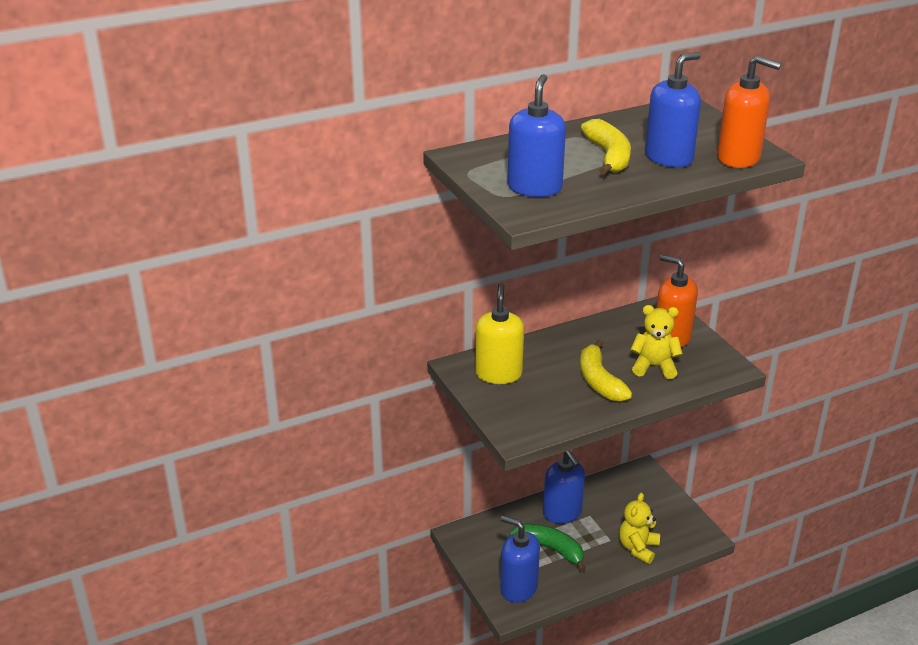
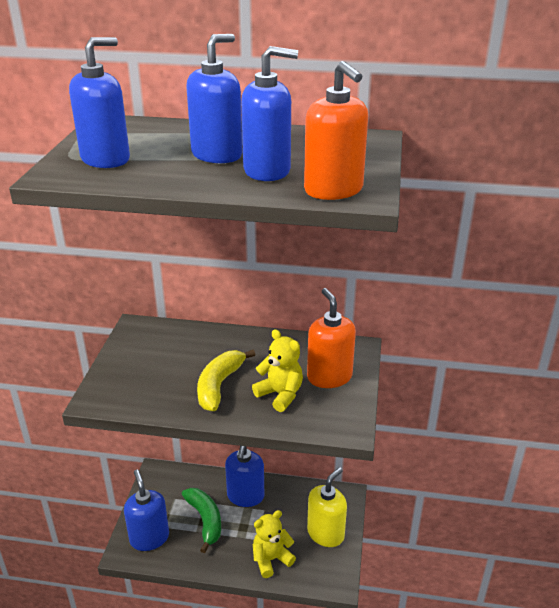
camera: 35 degrees right, 0 degrees up
(498, 374) = (154, 344): yellow soap dispenser -> yellow soap dispenser (325, 533)
(608, 156) = (217, 155): yellow banana -> blue soap dispenser

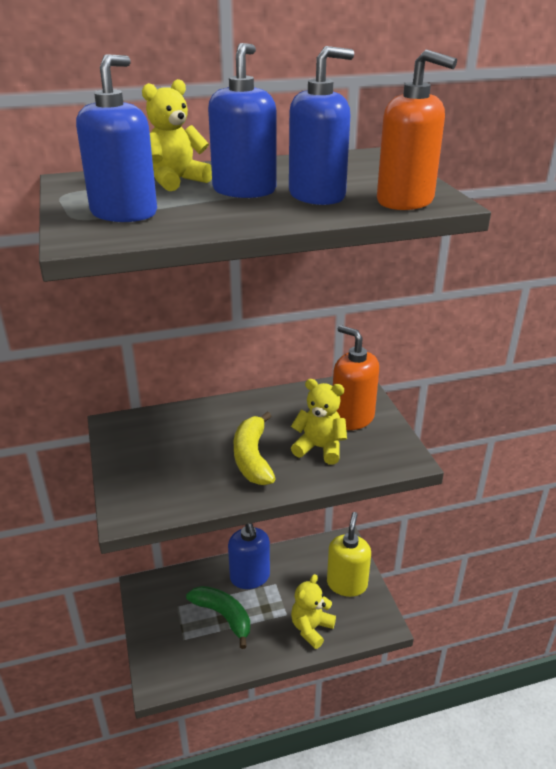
camera: 25 degrees left, 0 degrees up
(149, 538) = (175, 656): blue soap dispenser -> none
(177, 136) = (176, 181): none -> yellow teddy bear

